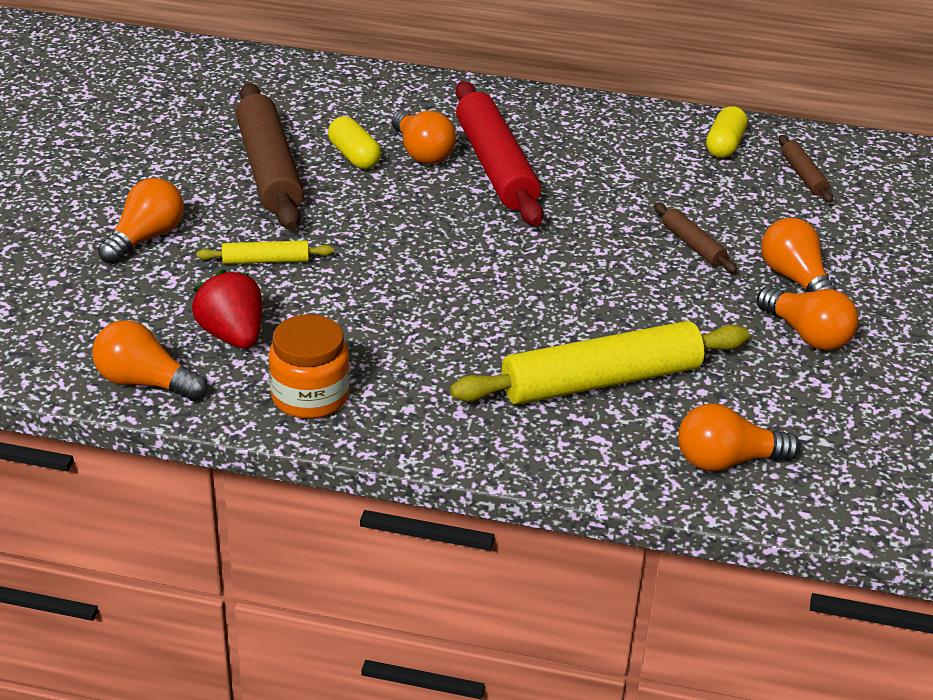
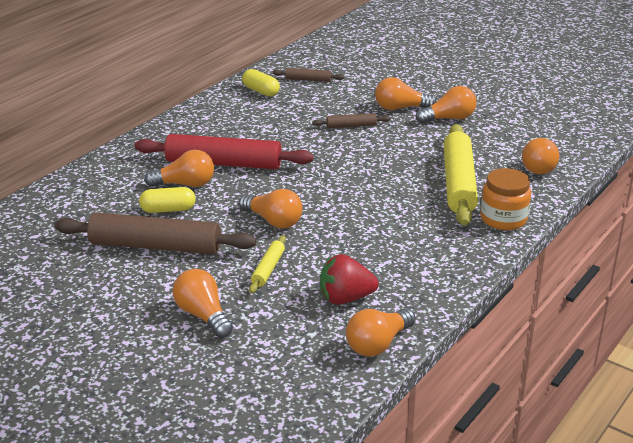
camera: 65 degrees left, 5 degrees down
(310, 396) = (426, 281): orange jar -> orange jar (503, 219)
(379, 238) = (273, 221): none -> orange light bulb

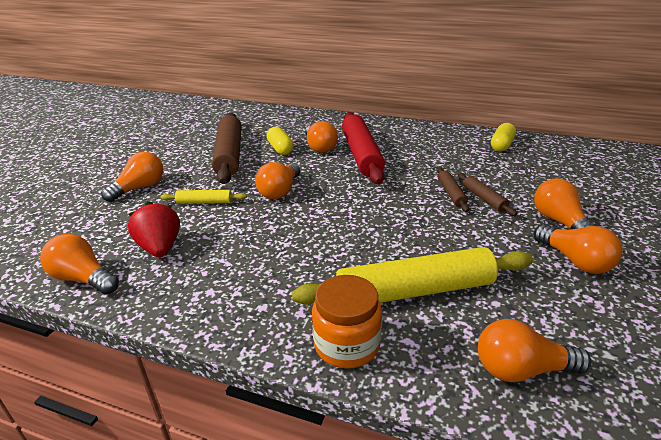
camera: 75 degrees right, 0 degrees up
(308, 79) = (554, 161): brown rolling pin -> brown rolling pin (451, 193)

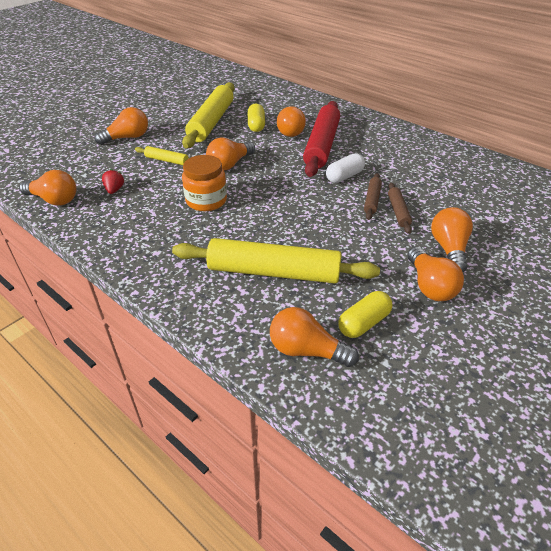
camera: 20 degrees right, 10 degrees up
(83, 279) = (54, 200): orange light bulb -> orange light bulb turned 150 degrees clockwise
(160, 248) = (114, 190): red strawberry -> red strawberry, size x0.56
(229, 154) = (211, 122): brown rolling pin -> yellow rolling pin
(347, 344) = (195, 295): orange jar -> orange jar (206, 201)
(407, 178) = (344, 176): none -> white capsule
(502, 145) = (463, 164): yellow capsule -> yellow capsule (364, 323)

